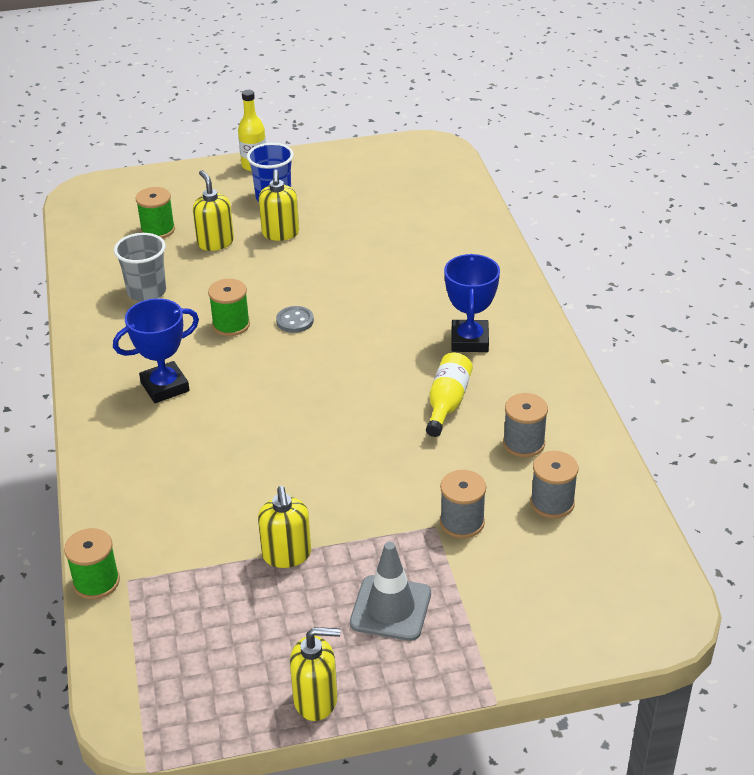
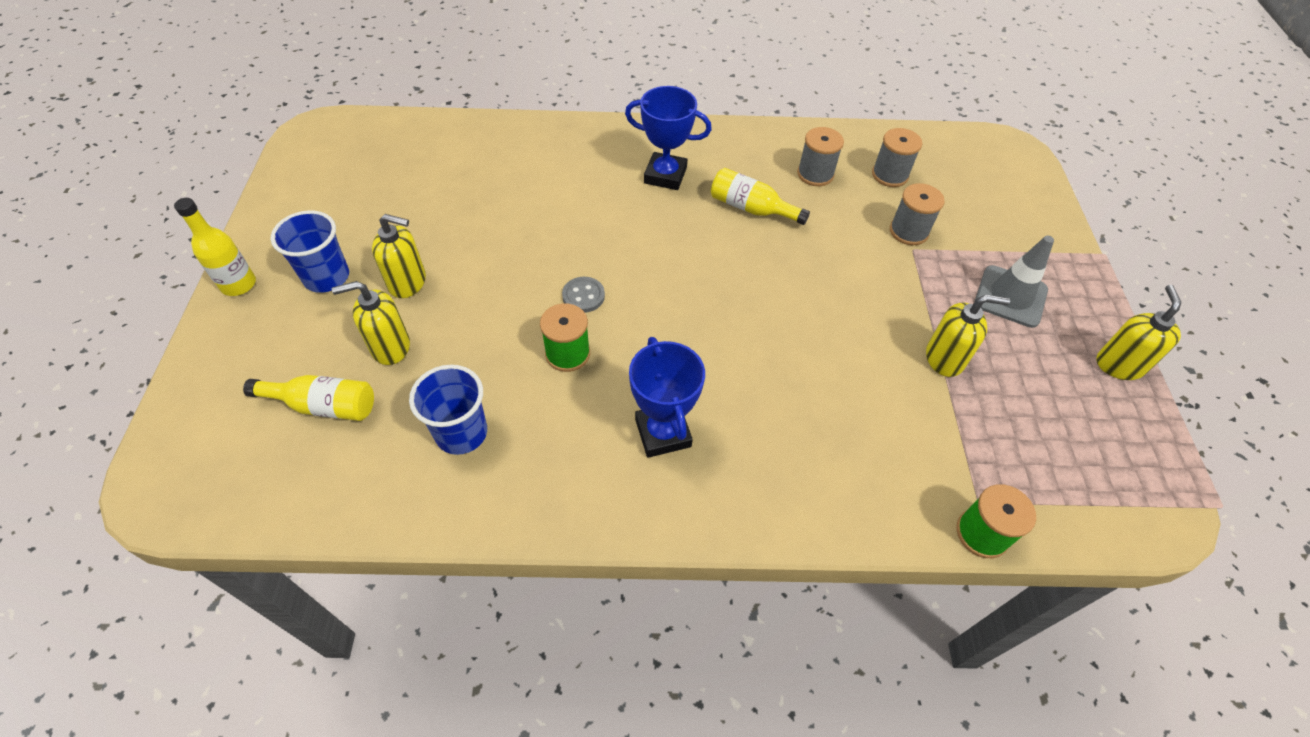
camera: 80 degrees left, 15 degrees up
(146, 292) = (461, 433): grey cup -> blue cup
(158, 230) = (323, 406): green spool -> yellow bottle

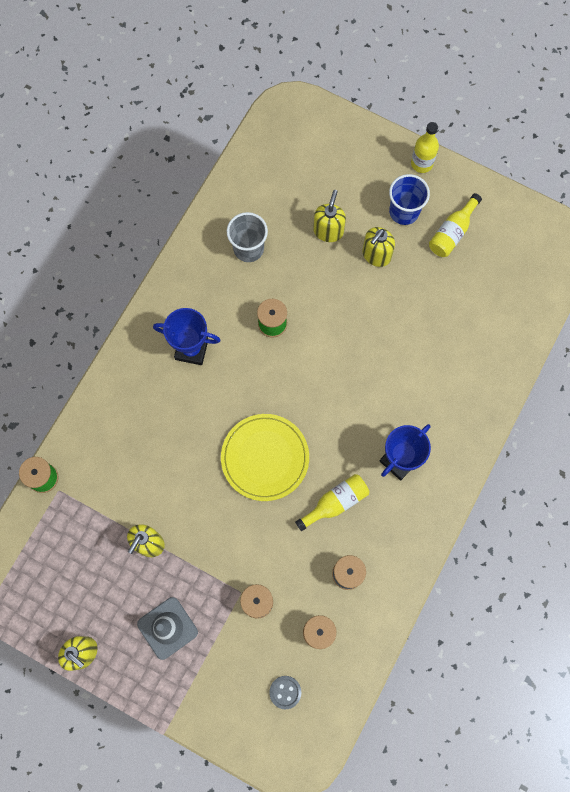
camera: 120 degrees right, 20 degrees up
(323, 406) = (303, 187): yellow bottle -> yellow bottle (452, 232)
(461, 433) = (248, 248): blue cup -> grey cup
(583, 296) = (312, 352): grey button -> grey button (285, 692)
(750, 288) = (265, 458): none -> yellow plate

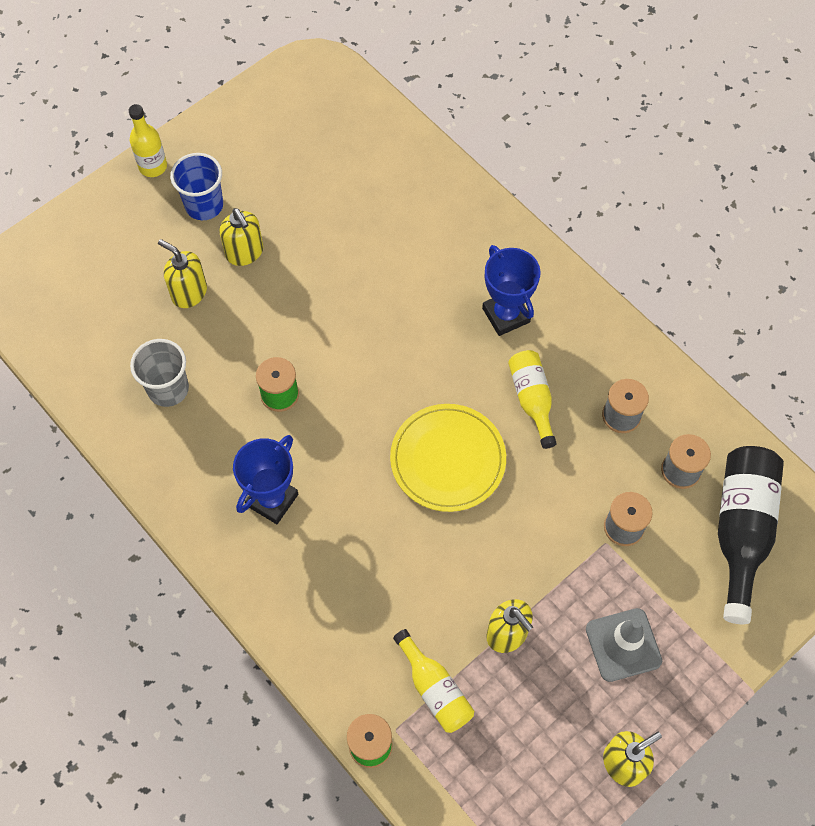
camera: 70 degrees left, 10 degrees down
(285, 692) = (741, 531): grey button -> black bottle
(452, 232) = (254, 166): yellow bottle -> yellow bottle (435, 689)

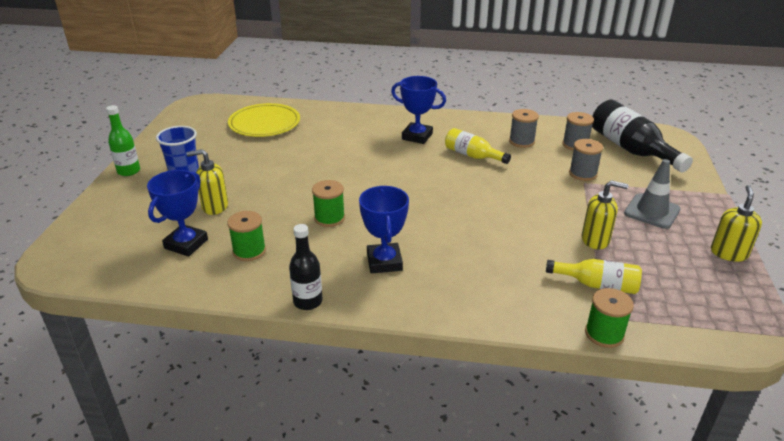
camera: 40 degrees left, 30 degrees down
(123, 335) = (186, 244): none -> blue trophy
(153, 166) = (129, 171): yellow bottle -> green bottle
(162, 499) = (308, 301): none -> black bottle
(168, 389) = (249, 251): grey cup -> green spool
(244, 252) = (234, 177): yellow soap dispenser -> none
(448, 459) = (462, 195): yellow plate -> yellow plate (264, 123)

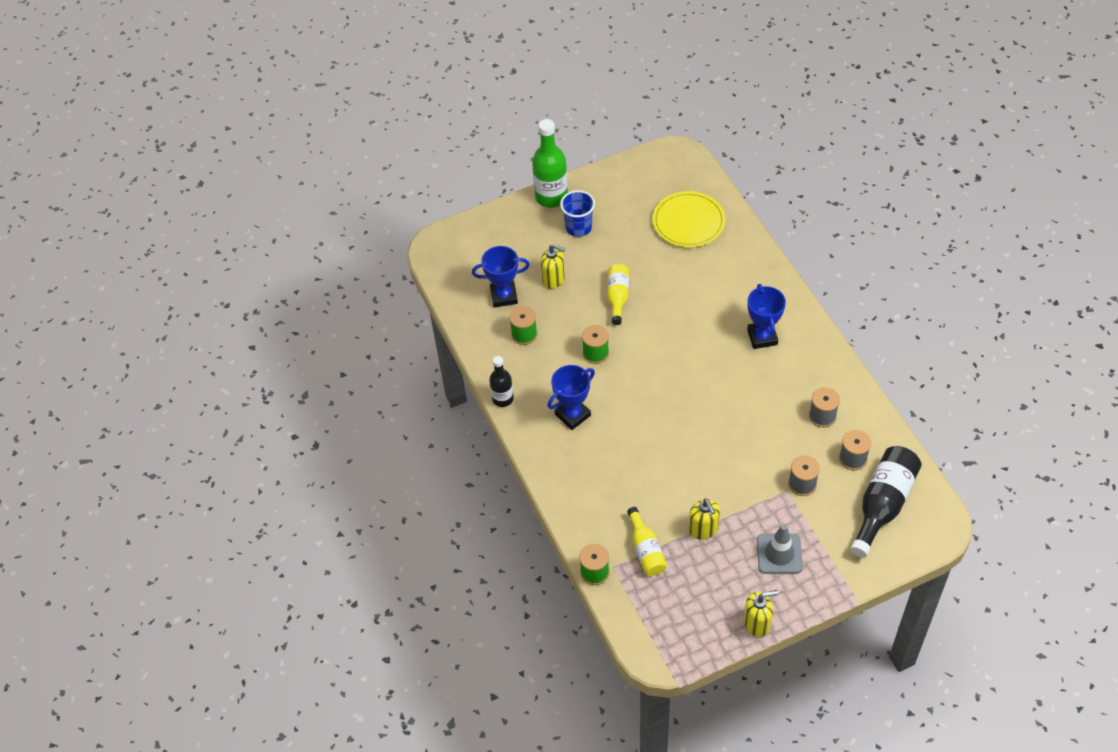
camera: 60 degrees right, 20 degrees up
(129, 171) = (551, 197): green bottle -> green bottle, size x1.66
(214, 206) = (553, 279): yellow soap dispenser -> yellow soap dispenser turned 150 degrees clockwise
(472, 156) = (764, 393): yellow bottle -> yellow bottle (617, 297)

